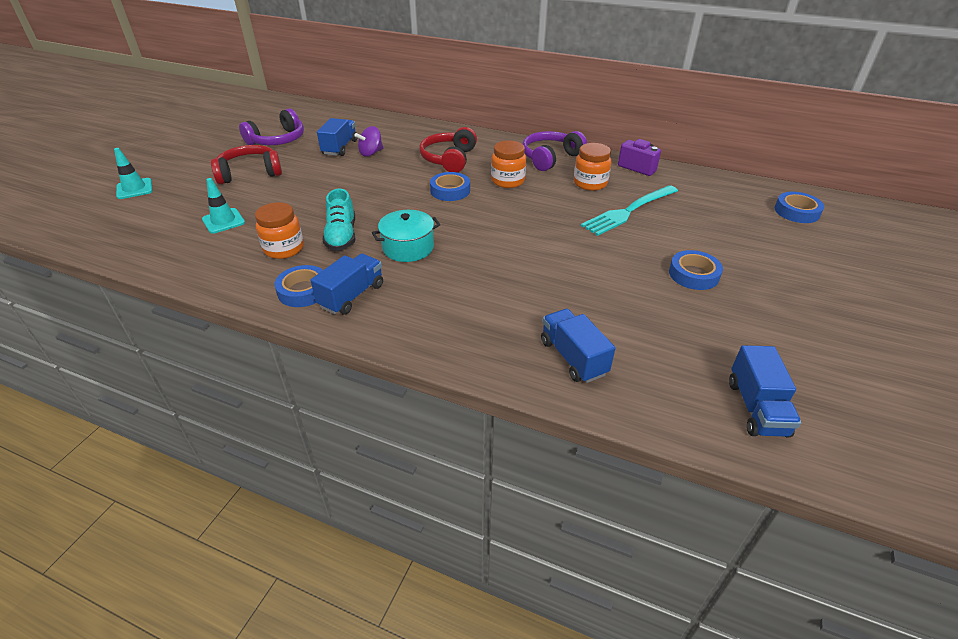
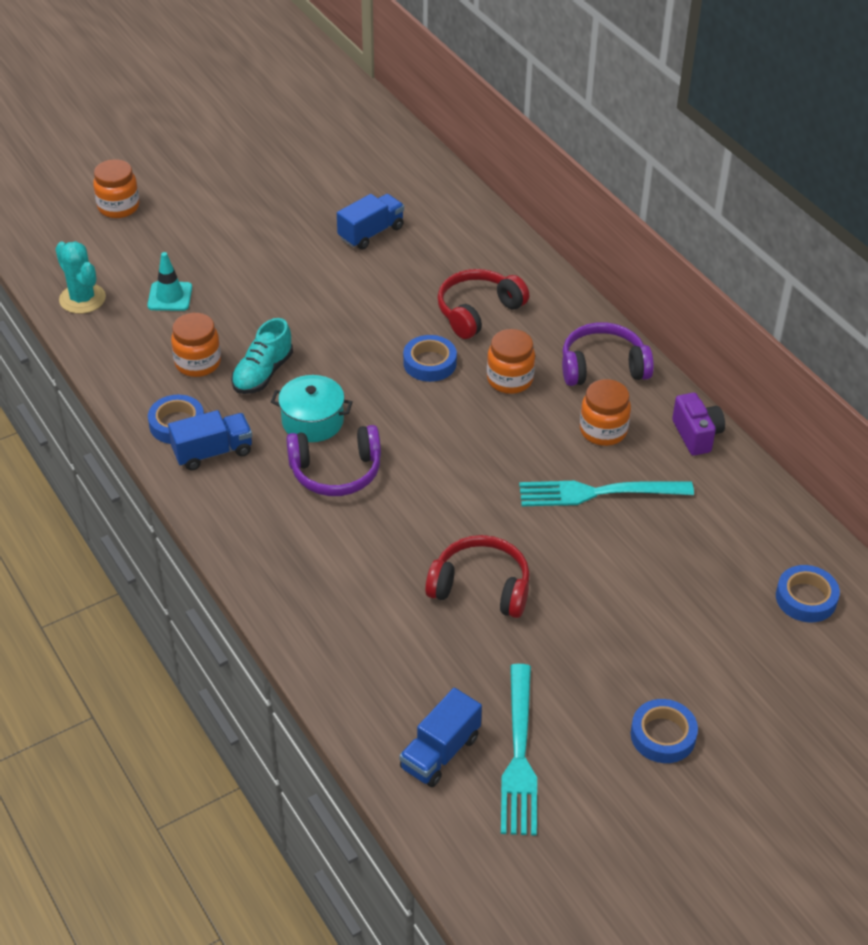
camera: 35 degrees right, 5 degrees up
(134, 189) = (118, 207): turquoise traffic cone -> orange jar
(146, 247) = (82, 299): none -> turquoise cactus
(250, 173) = (243, 233): red headphones -> red headphones (481, 587)
(278, 140) = (312, 188): purple headphones -> purple headphones (336, 472)
(371, 153) = (397, 259): purple spinning top -> none
(573, 357) = (339, 620): blue truck -> none
(693, 274) = (563, 605): blue tape -> blue tape (663, 735)
(802, 378) = (519, 756): none -> turquoise fork

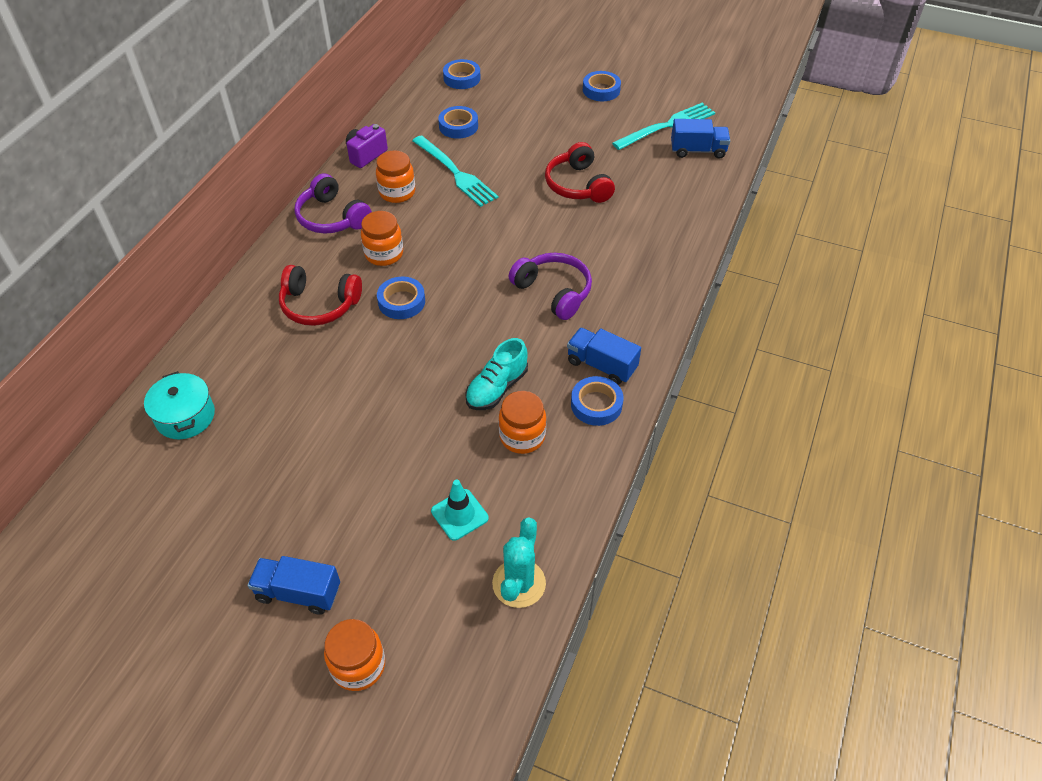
camera: 125 degrees left, 5 degrees up
(263, 373) = (497, 388): turquoise shoe -> turquoise shoe turned 135 degrees clockwise
(312, 421) = (519, 330): turquoise pot -> turquoise pot (185, 416)
(371, 233) = (260, 424): blue truck -> blue truck (298, 593)
(692, 540) = (458, 126): none -> blue tape

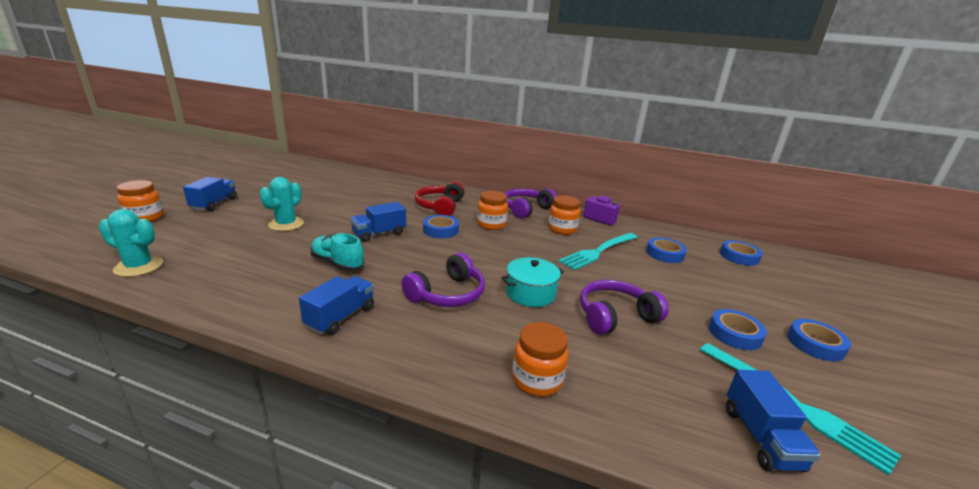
camera: 85 degrees right, 25 degrees down
(185, 416) = (360, 180): turquoise pot -> turquoise pot (530, 293)
(384, 468) = (286, 224): none -> turquoise cactus
(414, 361) = (379, 234): none -> blue truck
(459, 514) = (224, 247): turquoise traffic cone -> none
(522, 436) = (279, 272): orange jar -> orange jar (537, 380)
(577, 185) = (615, 316): red headphones -> purple headphones
(596, 404) = (291, 311): blue tape -> blue tape (734, 334)

